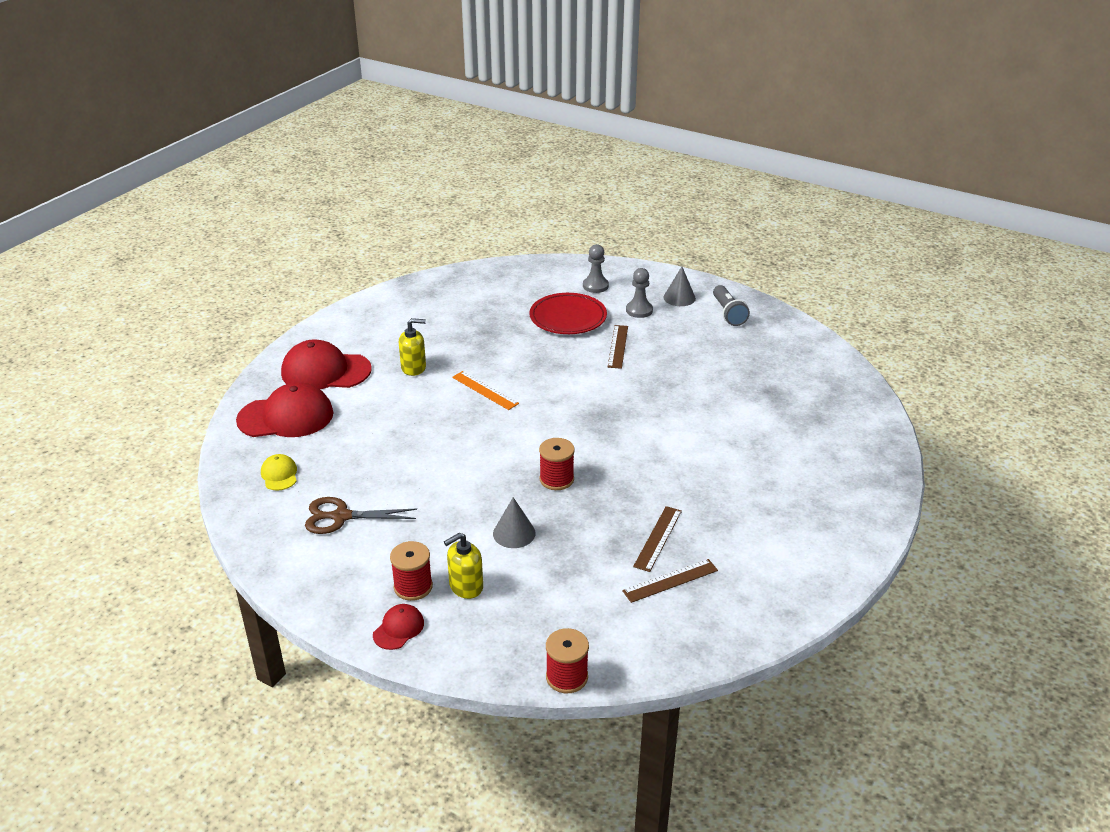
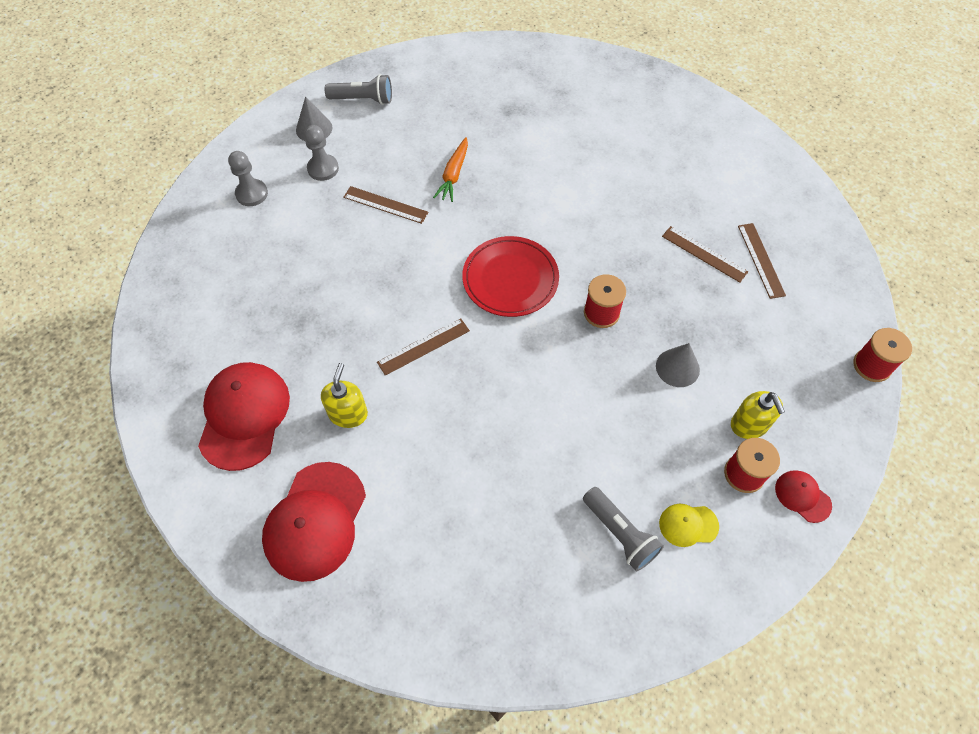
camera: 75 degrees left, 25 degrees up
(279, 474) = (525, 599): yellow cap -> yellow cap (688, 525)
(286, 417) = (403, 582): red cap -> red cap (244, 416)
(341, 517) = (620, 533): brown scissors -> grey flashlight
(485, 390) = (423, 346): orange ruler -> brown ruler
(568, 318) = (308, 235): red plate -> red plate (510, 279)
(671, 374) = (453, 175): none -> orange carrot

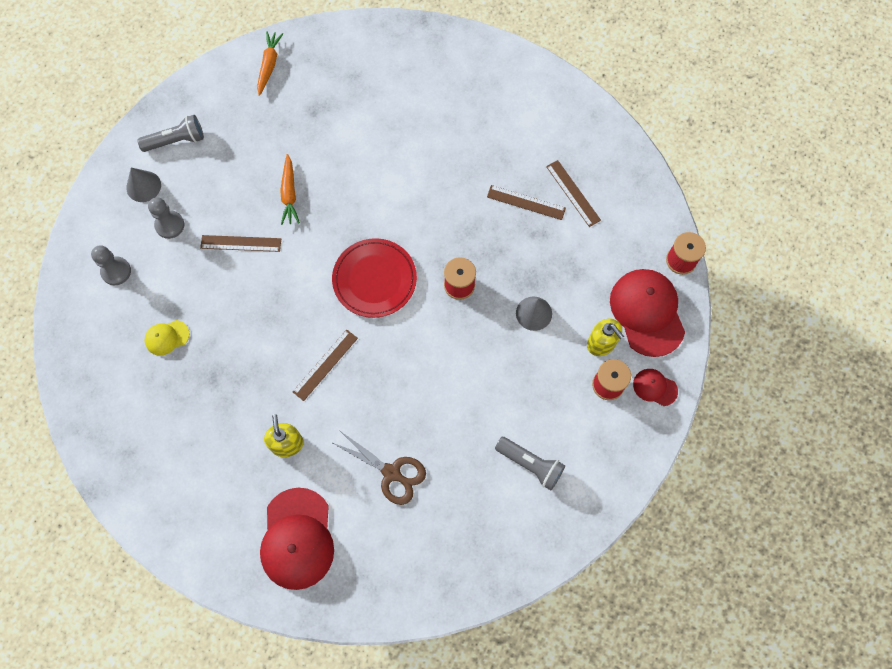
camera: 20 degrees left, 10 degrees up
(244, 416) = (203, 475): red cap -> red cap (647, 312)
(452, 485) = (392, 473): none -> brown scissors
(480, 61) = (269, 65): none -> orange carrot
(688, 525) = (578, 440): yellow cap -> yellow cap (167, 337)

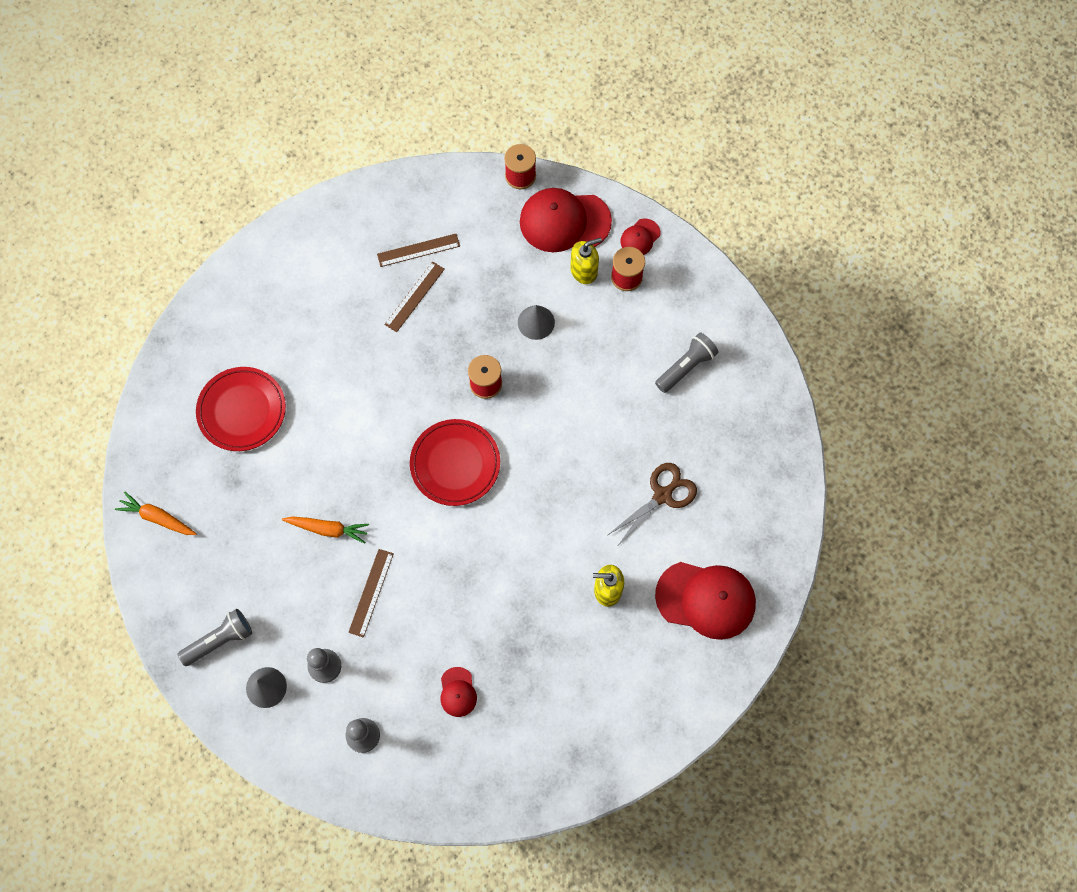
camera: 75 degrees left, 0 degrees up
(167, 337) = (458, 692): yellow cap -> red cap
(176, 141) = (220, 640): grey flashlight -> grey flashlight turned 60 degrees clockwise
(325, 365) = (534, 534): brown ruler -> none
(378, 98) = (242, 411): none -> red plate

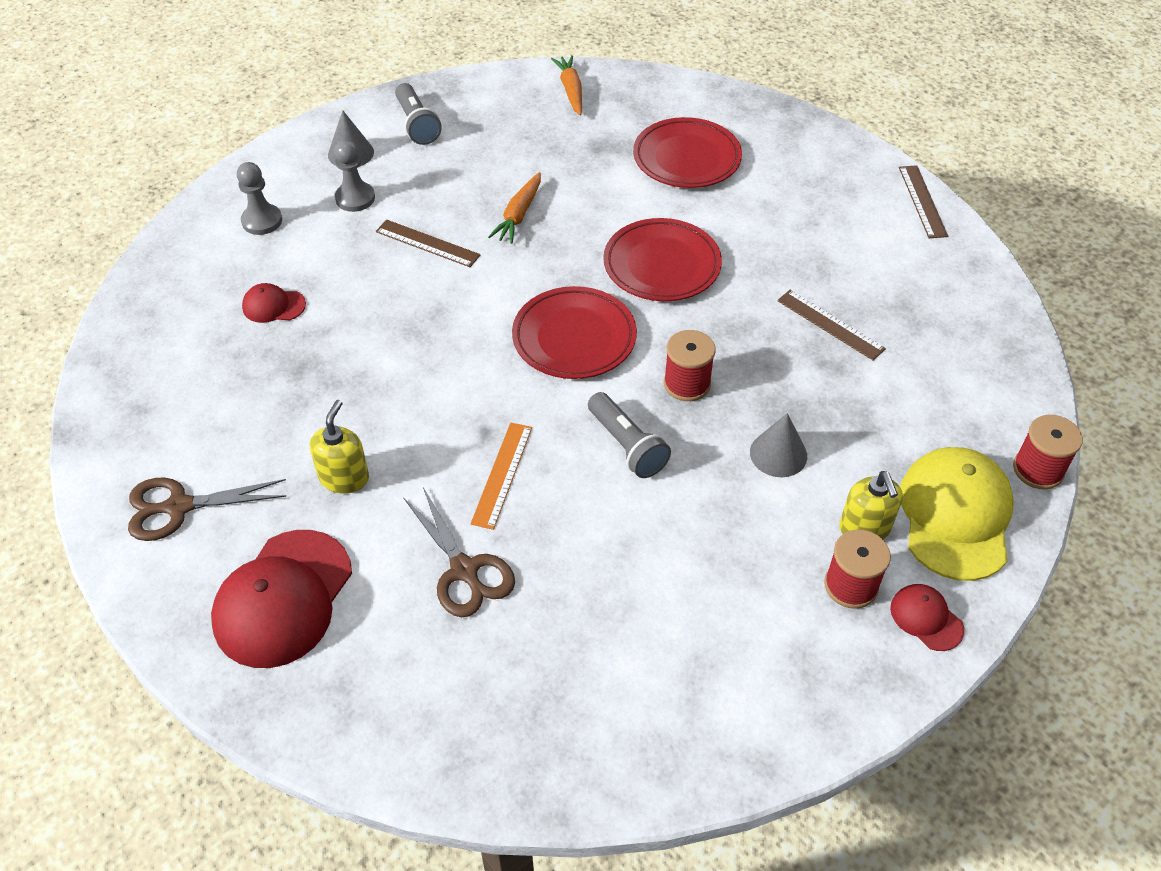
camera: 100 degrees right, 20 degrees down
(157, 518) = (571, 90): orange carrot -> orange carrot turned 45 degrees counterclockwise
(371, 414) = (662, 265): none -> red plate
(418, 250) = (904, 336): brown ruler -> brown ruler (922, 201)
(564, 221) = (955, 515): red cap -> yellow cap
(585, 488) = (502, 474): none -> orange ruler
(653, 692) = (178, 507): none -> brown scissors
(686, 367) = (676, 644): grey flashlight -> grey flashlight (627, 445)

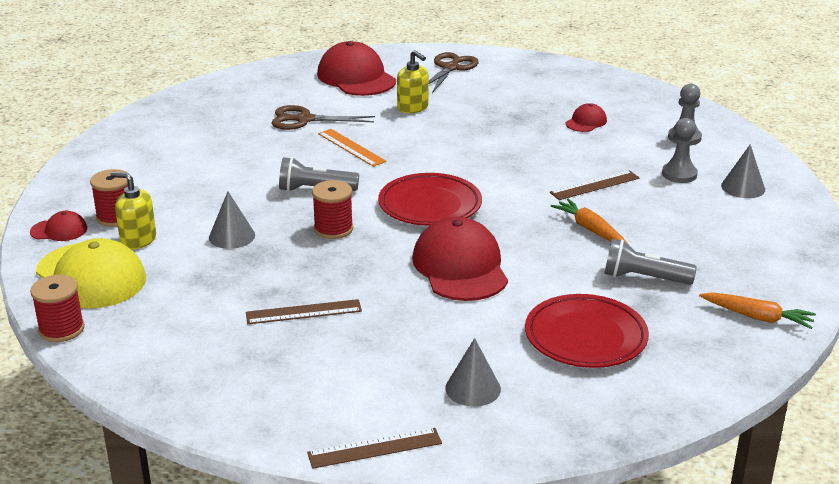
camera: 125 degrees right, 20 degrees down
(417, 124) = (762, 225): grey flashlight -> grey flashlight (643, 278)
(662, 265) = (460, 267): red plate -> red cap
(809, 186) = (473, 388): none -> grey cone
(922, 201) = (375, 448): brown ruler -> brown ruler turned 45 degrees counterclockwise

